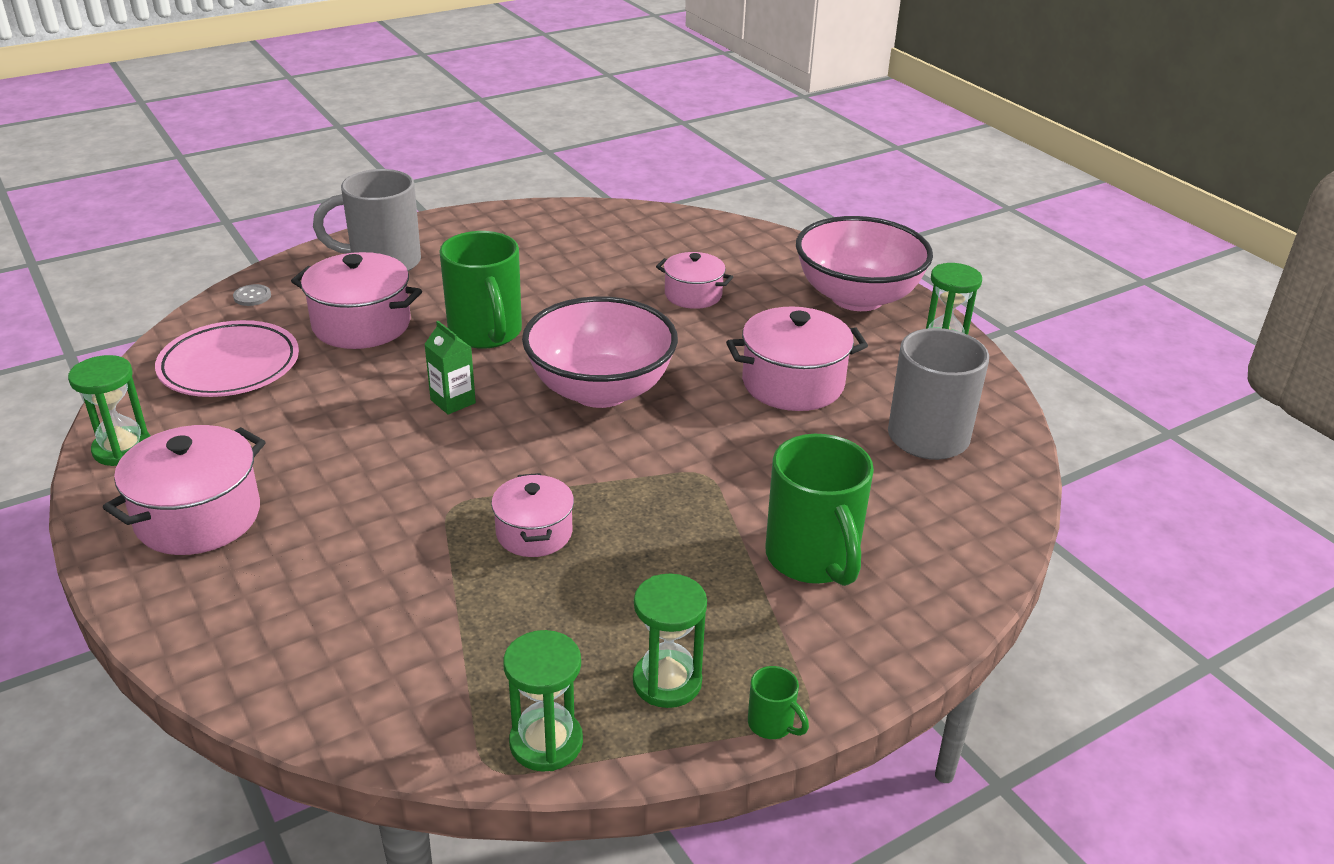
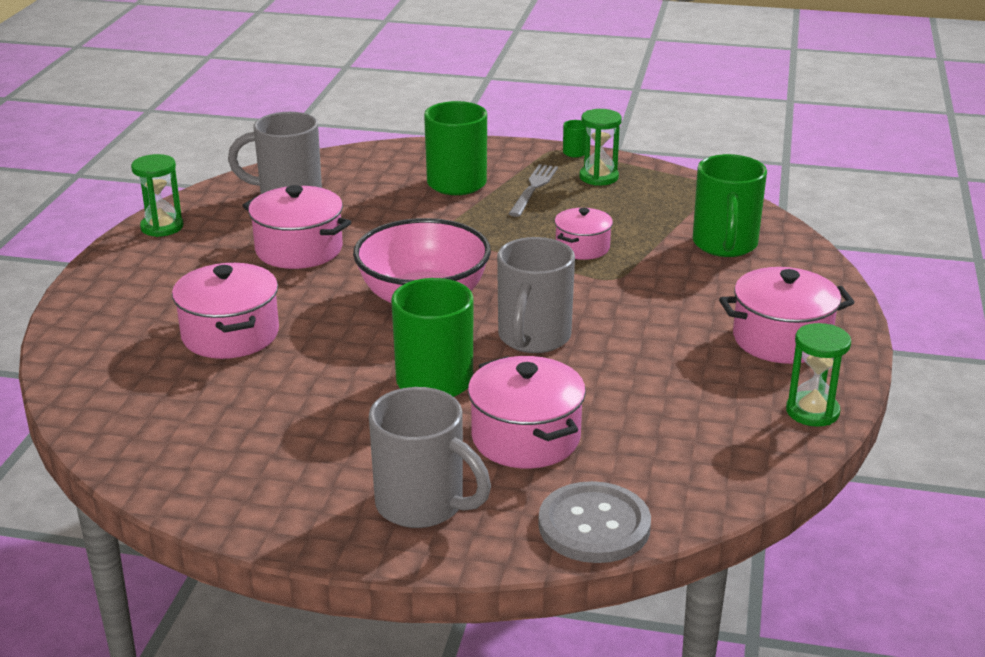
camera: 135 degrees left, 5 degrees down
(230, 366) = (677, 449): pink plate -> none
(252, 296) = (594, 525): grey button -> grey button, size x2.45
(365, 634) = (725, 245): none -> green mug
(453, 401) = (533, 338): green carton -> grey mug
(546, 742) = (678, 183): green hourglass -> none
(693, 295) = (230, 334): pink pot -> pink pot, size x1.60
(715, 603) = (533, 188): none -> grey fork
(857, 297) = (130, 277): pink bowl -> none

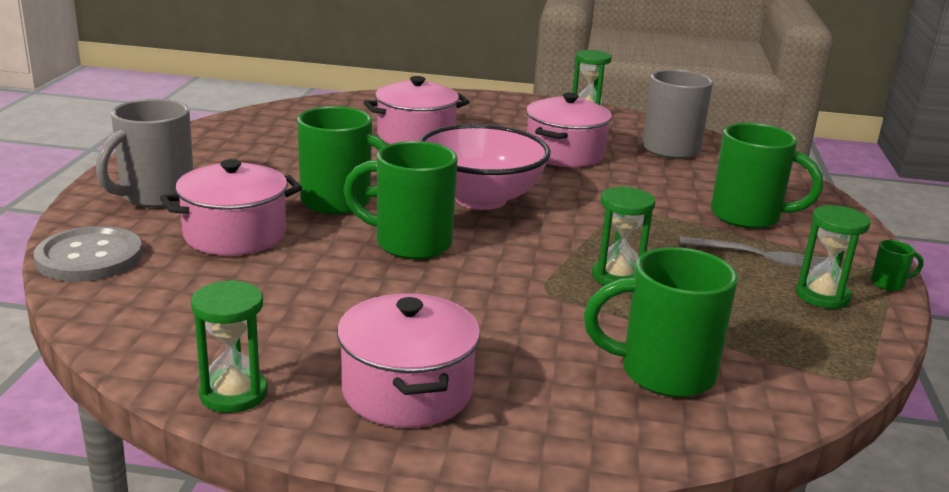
camera: 85 degrees right, 5 degrees down
(533, 338) = (410, 244): grey mug -> green mug
(582, 247) = (617, 276): pink pot -> green hourglass

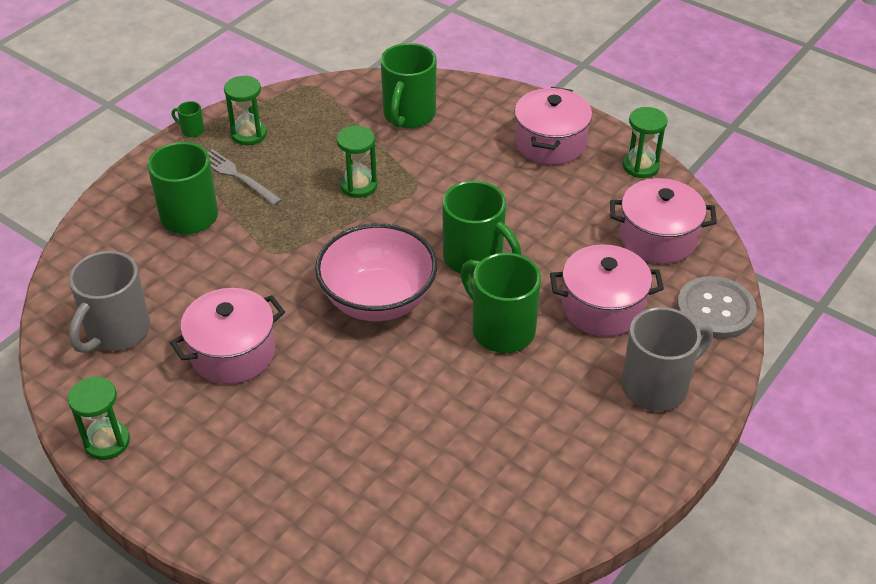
camera: 150 degrees left, 20 degrees up
(416, 136) = (354, 437): pink pot -> pink pot (658, 238)
(663, 373) = (408, 115): green mug -> green mug turned 75 degrees clockwise

